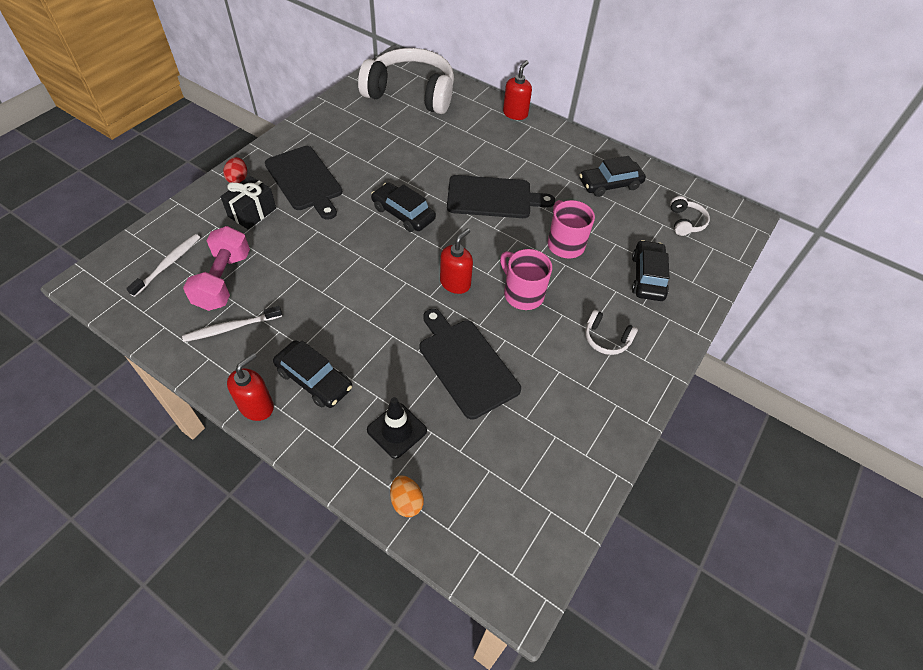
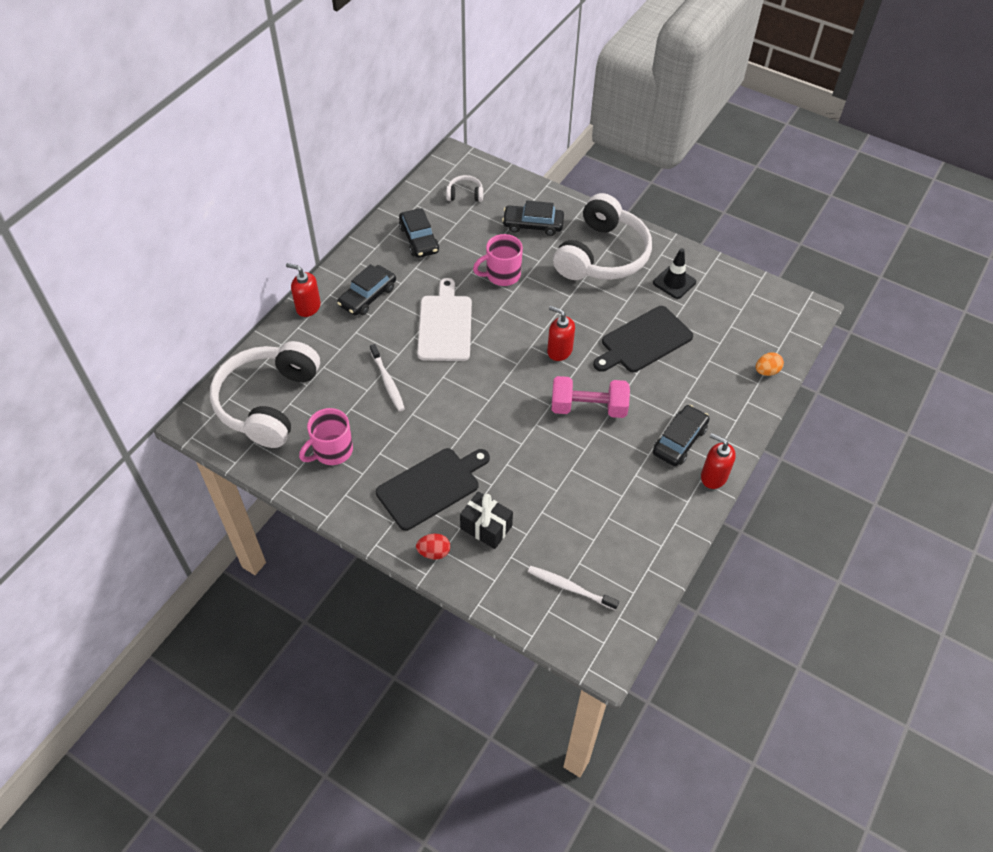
camera: 90 degrees left, 0 degrees up
(223, 280) = (584, 532): pink dumbbell -> pink dumbbell (588, 408)
(231, 328) = (638, 513): white toothbrush -> white toothbrush (387, 381)
(397, 430) = (712, 381): black traffic cone -> black traffic cone (674, 282)
(403, 213) = (474, 395): black car -> black car (367, 296)
(493, 197) = (445, 325): black cutting board -> white cutting board
(522, 294) = (564, 305): pink mug -> pink mug (332, 451)
(606, 339) = (602, 255): white headphones -> white headphones, size x2.48

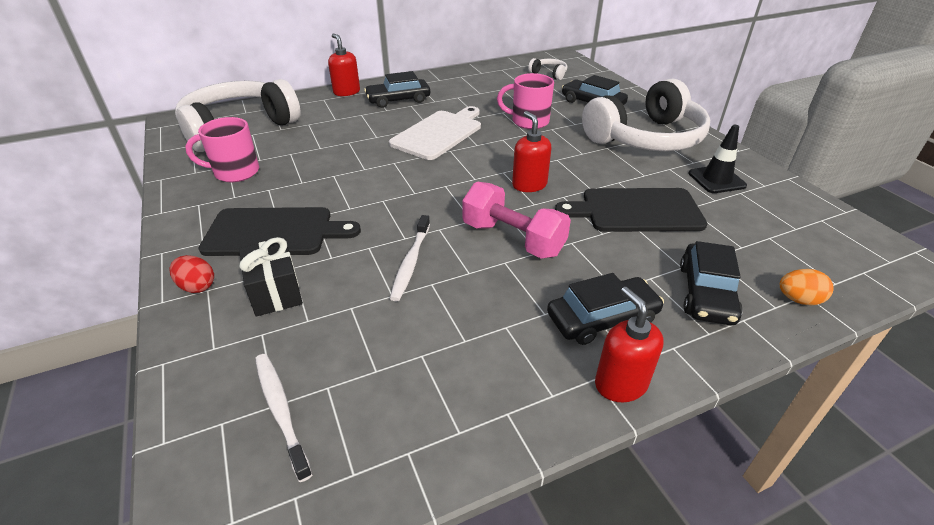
camera: 35 degrees right, 15 degrees down
(387, 381) = (343, 149): white toothbrush -> white toothbrush (411, 262)
(419, 239) = (480, 85): black car -> black car (706, 293)

